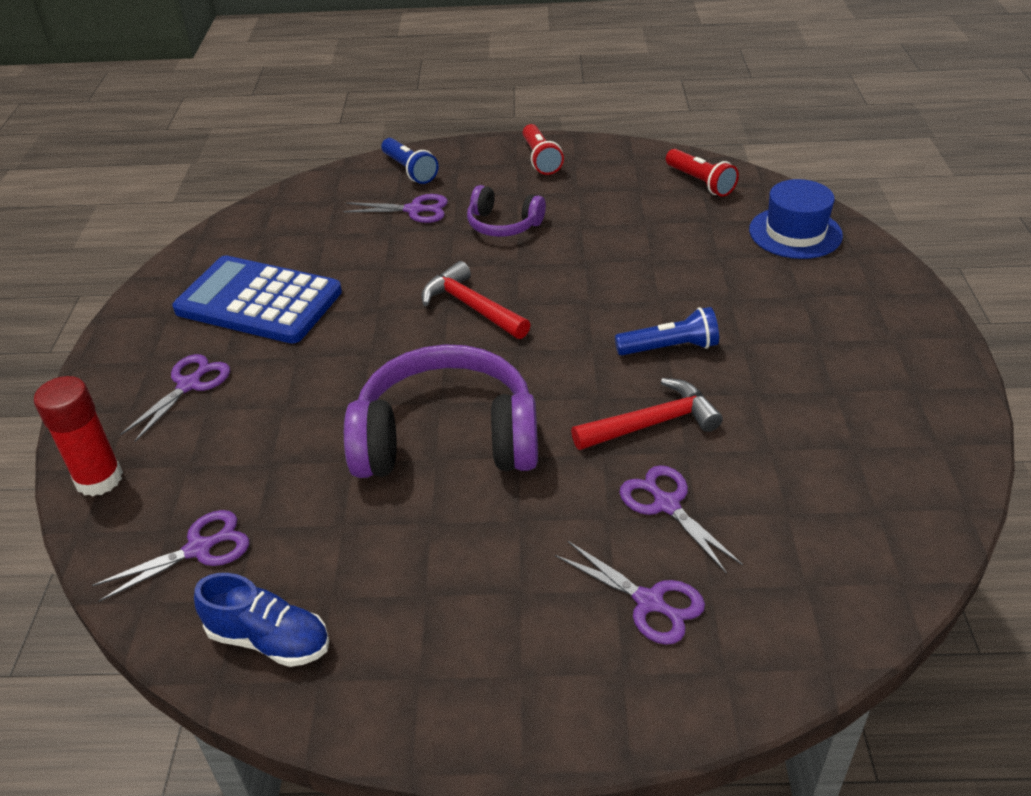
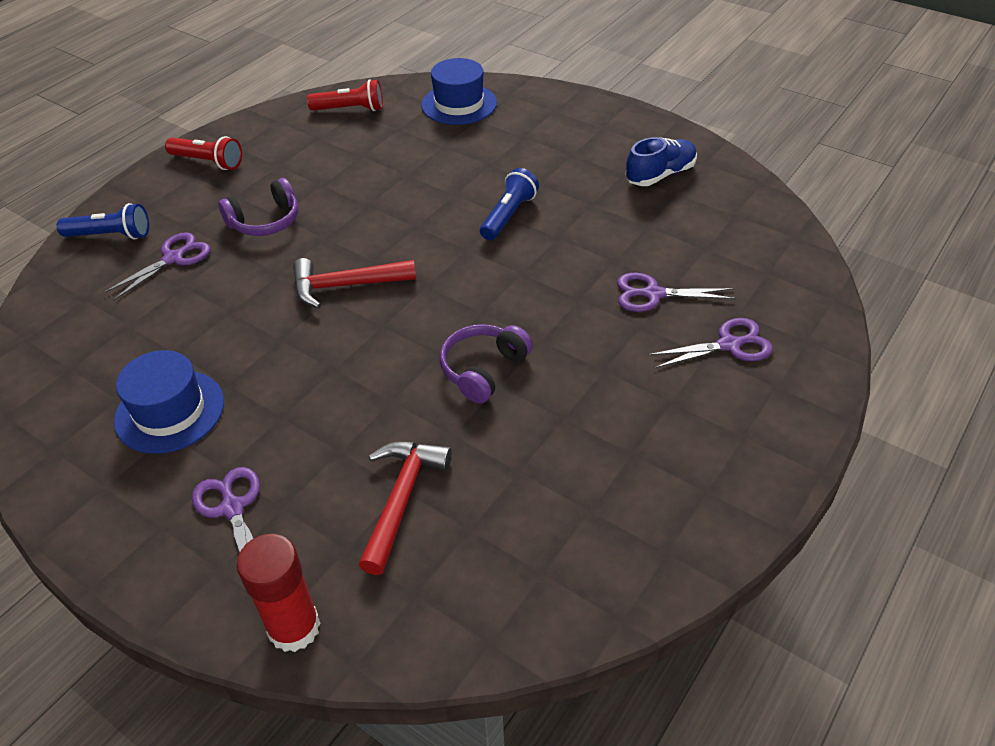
camera: 55 degrees left, 5 degrees up
(199, 549) = (461, 579): purple scissors -> none
(259, 301) = (170, 411): blue calculator -> blue hat
(269, 640) = (603, 568): blue shoe -> blue shoe (660, 175)
(446, 439) = (483, 369): purple headphones -> purple headphones, size x0.52
(652, 423) = (573, 261): red hammer -> red hammer (401, 499)

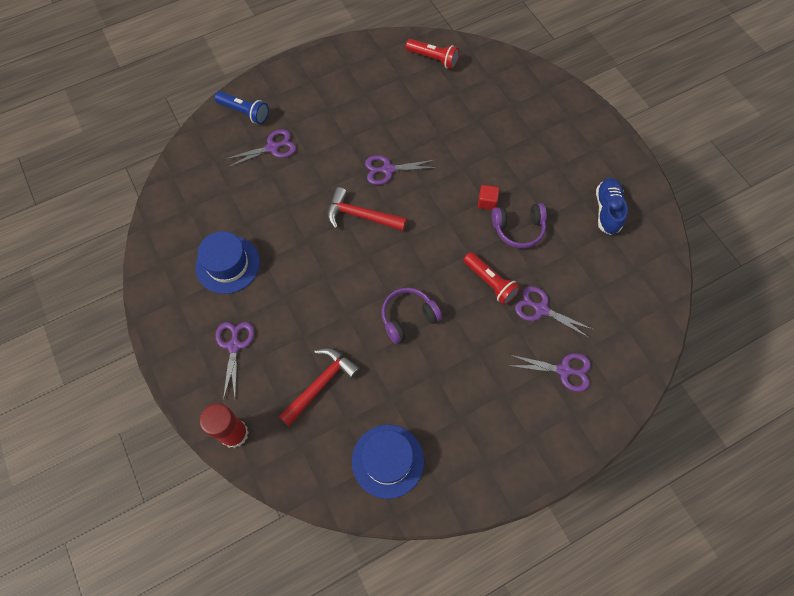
camera: 25 degrees right, 20 degrees up
(208, 162) = (324, 71): red flashlight -> red flashlight (490, 282)
(265, 221) = (337, 140): purple headphones -> purple headphones (518, 229)
(356, 227) = (388, 169): none -> purple scissors
(459, 104) = (507, 84): blue hat -> blue hat (387, 461)
(508, 215) = (487, 202): blue flashlight -> red cube
(660, 175) = (607, 210): blue shoe -> blue shoe turned 75 degrees counterclockwise

